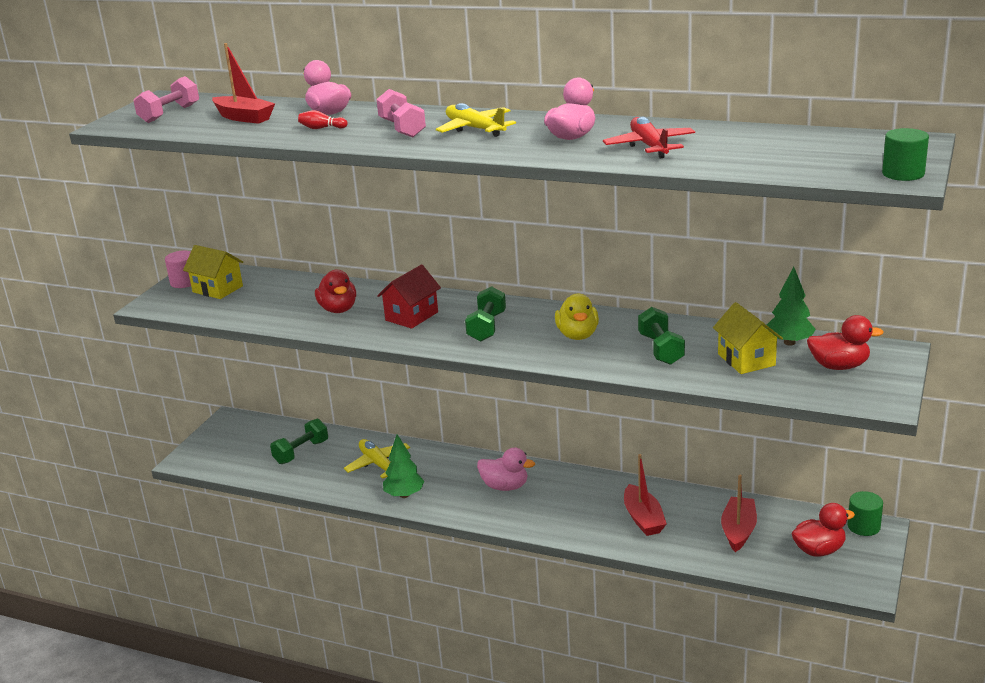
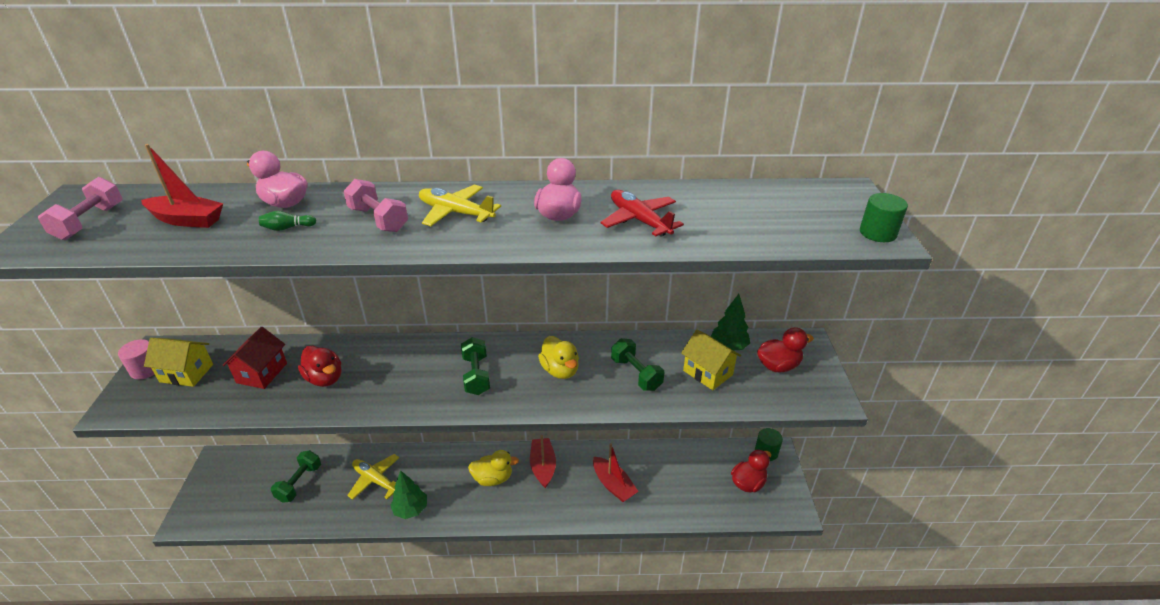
camera: 25 degrees left, 10 degrees up
(321, 128) = (287, 228): red bowling pin -> green bowling pin
(411, 316) = (400, 374): red house -> red house (262, 373)
(505, 486) = (493, 478): pink duck -> yellow duck
(738, 530) = (686, 478): red boat -> red boat (543, 466)

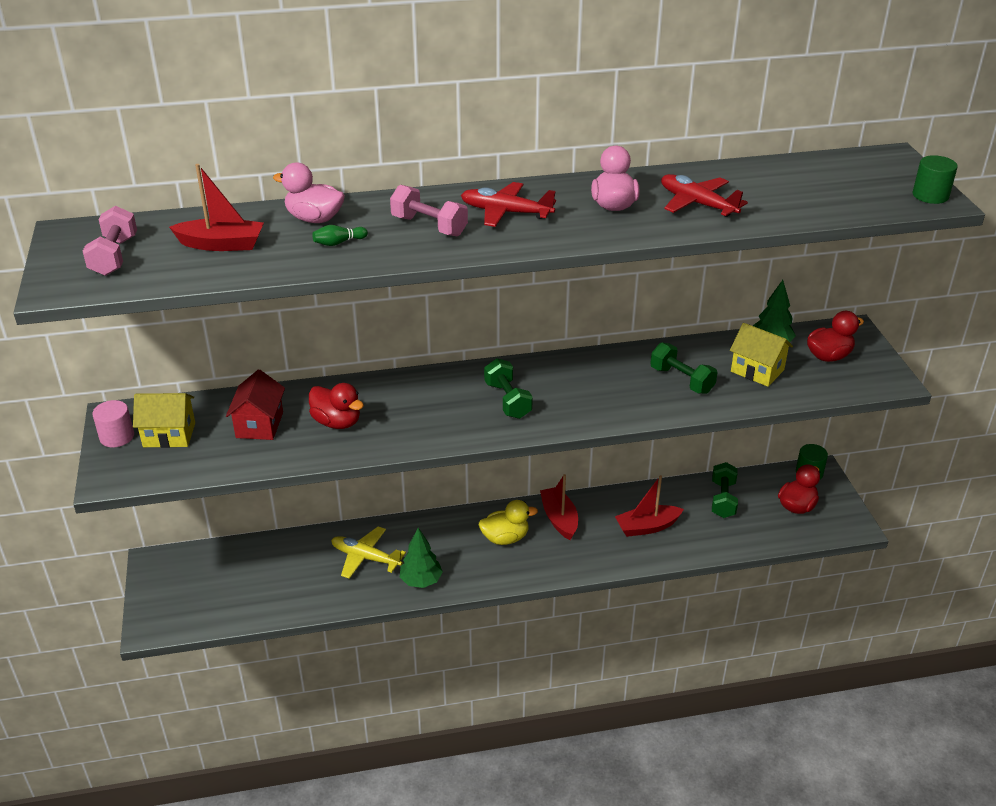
camera: 10 degrees left, 0 degrees up
(299, 483) = (272, 572): green dumbbell -> green dumbbell (723, 499)
(456, 213) = (505, 212): yellow plane -> red plane
(560, 370) = (598, 385): yellow duck -> none
(613, 485) = (647, 527): red boat -> red boat turned 120 degrees clockwise

